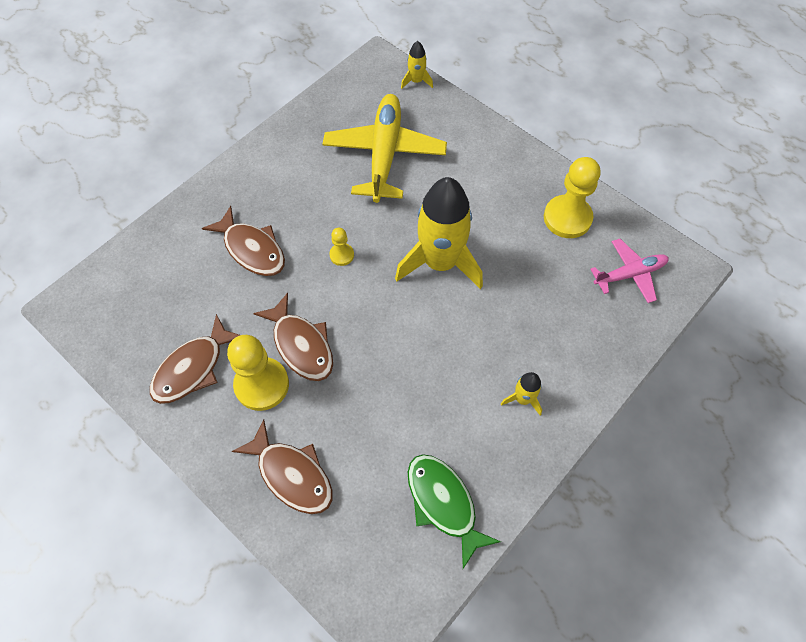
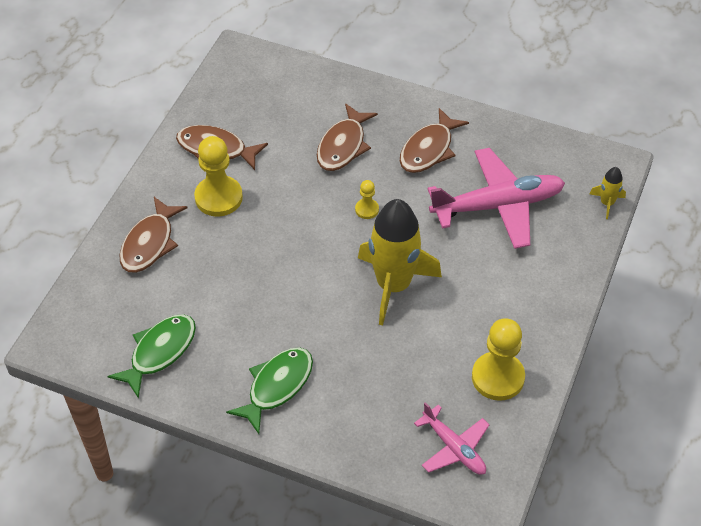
camera: 70 degrees right, 10 degrees down
(301, 345) = (265, 211): brown fish -> brown fish (429, 149)
(384, 154) = (498, 205): yellow plane -> pink plane
(522, 399) = (277, 386): yellow rocket -> green fish

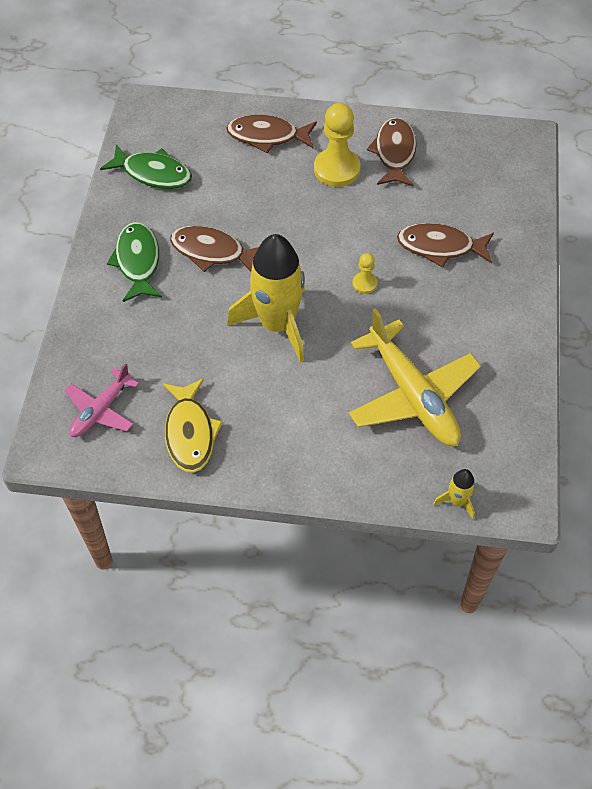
camera: 75 degrees right, 5 degrees up
(277, 386) = (138, 261): green fish -> green fish turned 120 degrees counterclockwise
(429, 149) = (466, 319): brown fish -> brown fish (212, 252)
(498, 205) = (413, 395): pink plane -> yellow plane
(498, 377) = (190, 433): yellow pawn -> yellow fish

